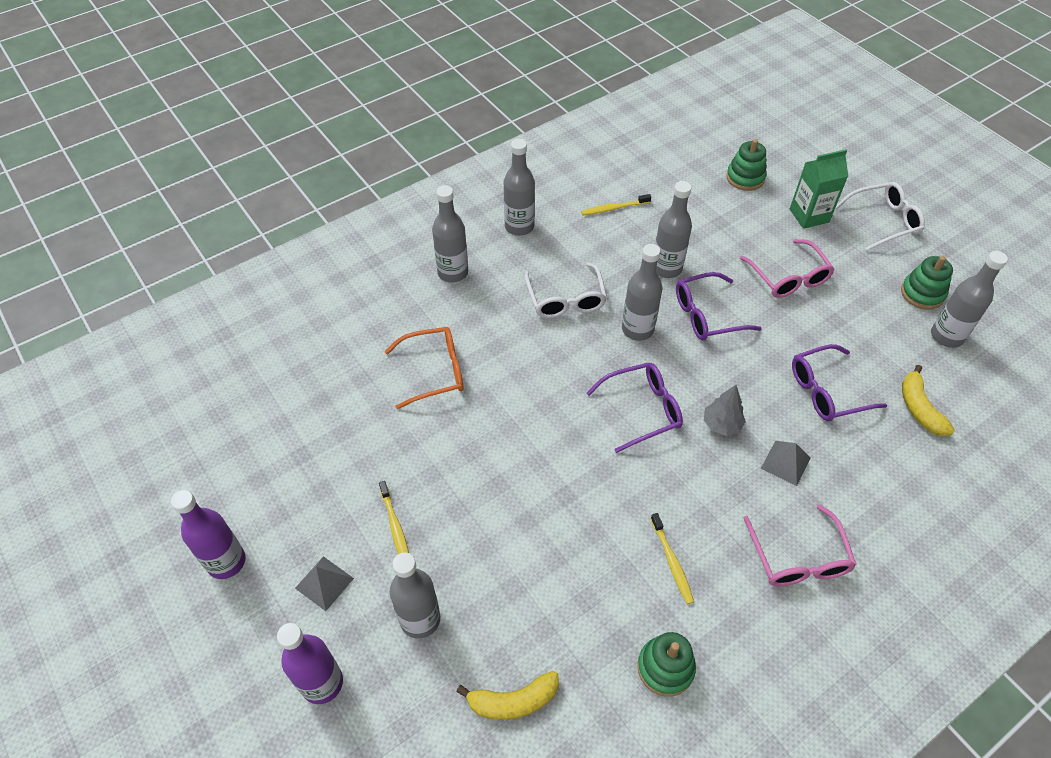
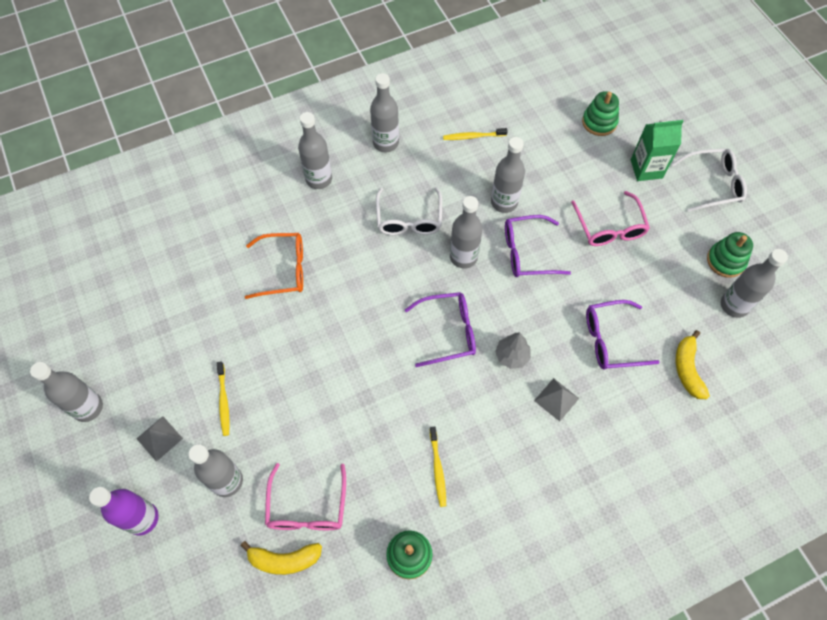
camera: 10 degrees right, 10 degrees up
(226, 562) = (88, 407): purple bottle -> grey bottle
(798, 558) = (542, 484): pink glasses -> pink glasses (307, 507)

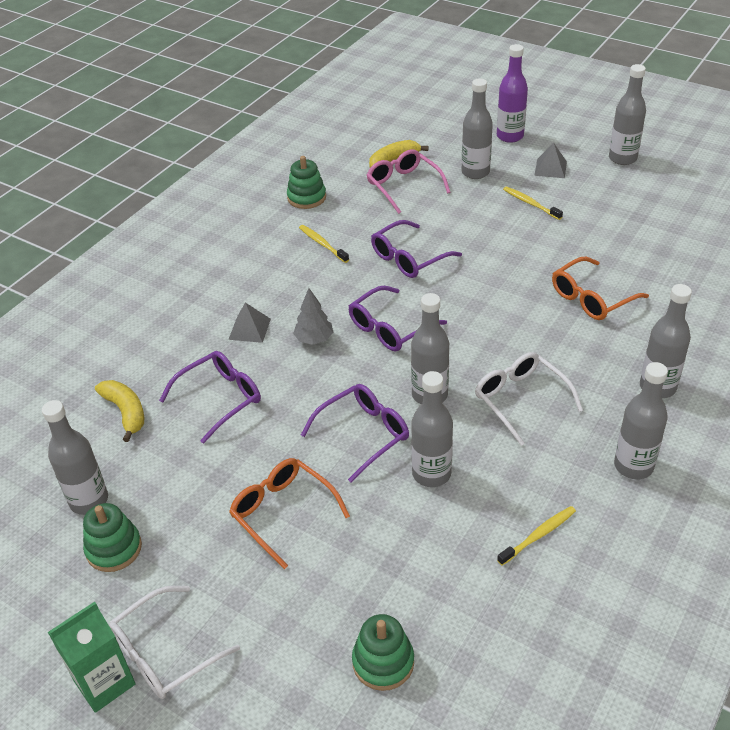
camera: 150 degrees right, 20 degrees down
(378, 400) = (409, 258): none -> purple glasses
(609, 227) = (283, 513): pink glasses -> orange glasses
(646, 169) = (273, 622): green carton -> green carton (104, 682)

